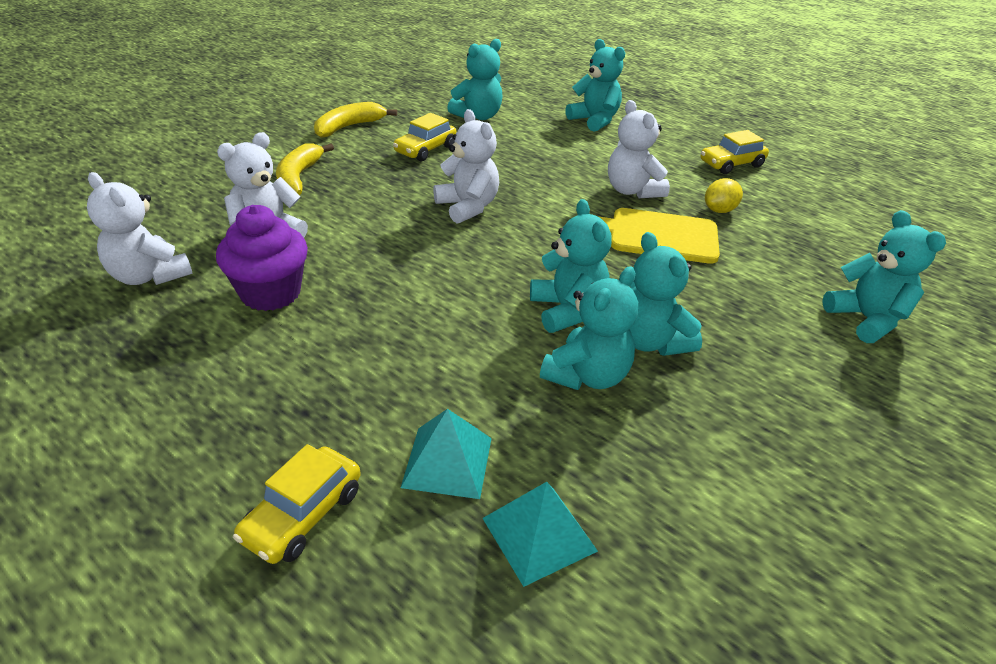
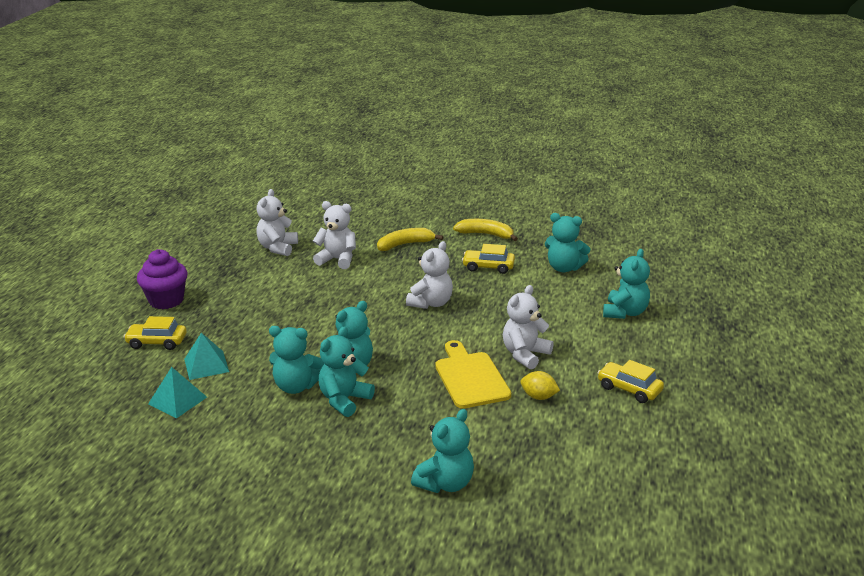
camera: 65 degrees right, 10 degrees down
(270, 293) = (290, 280): purple cupcake -> purple cupcake (166, 300)

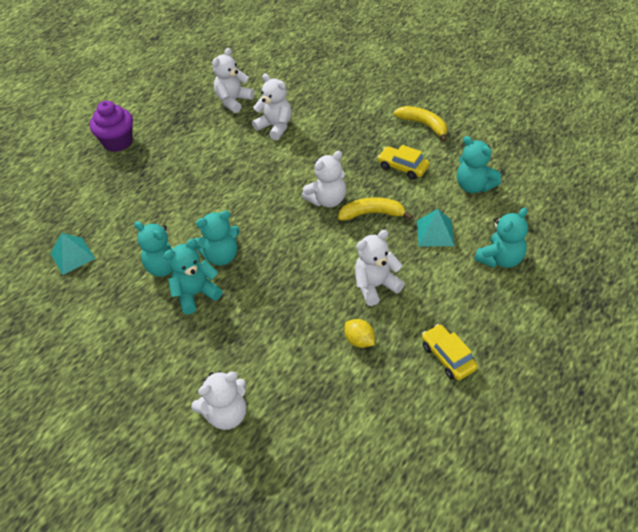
camera: 25 degrees right, 20 degrees up
(157, 342) = (88, 187): yellow car -> none
(206, 365) = (112, 223): turquoise pyramid -> turquoise pyramid (435, 233)
(405, 244) = (343, 121): yellow banana -> yellow banana (372, 214)
(445, 483) = (226, 414): turquoise teddy bear -> white teddy bear
(470, 377) = (312, 299): yellow cutting board -> none

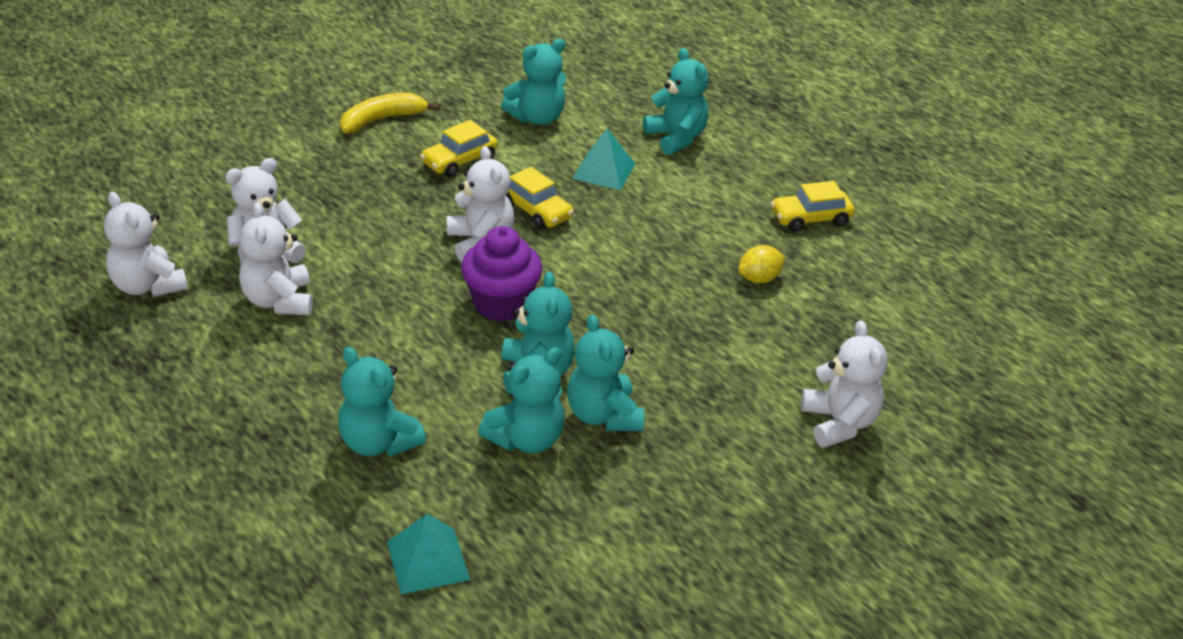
camera: 80 degrees left, 10 degrees down
(118, 142) = (136, 457): purple cupcake -> purple cupcake (501, 304)
(148, 213) = (378, 442): none -> turquoise teddy bear
(372, 214) = (535, 211): yellow banana -> yellow car
(375, 286) = (672, 242): white teddy bear -> white teddy bear (278, 301)

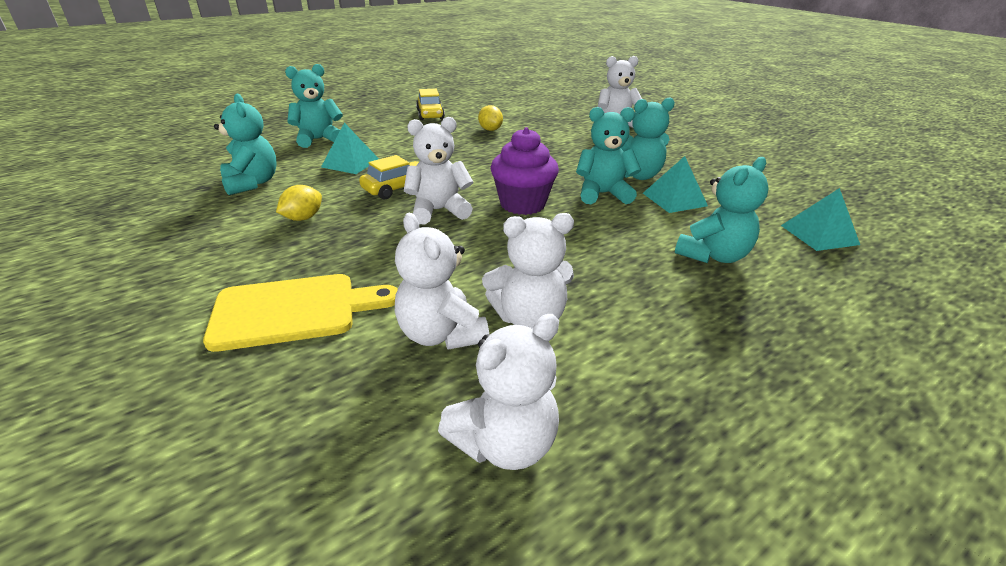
camera: 85 degrees left, 5 degrees down
(304, 181) = (294, 310): none -> yellow cutting board
(382, 120) = (191, 260): yellow banana -> none
(459, 161) = (303, 218): yellow car -> yellow lemon
(526, 439) = (674, 199): turquoise teddy bear -> turquoise pyramid

